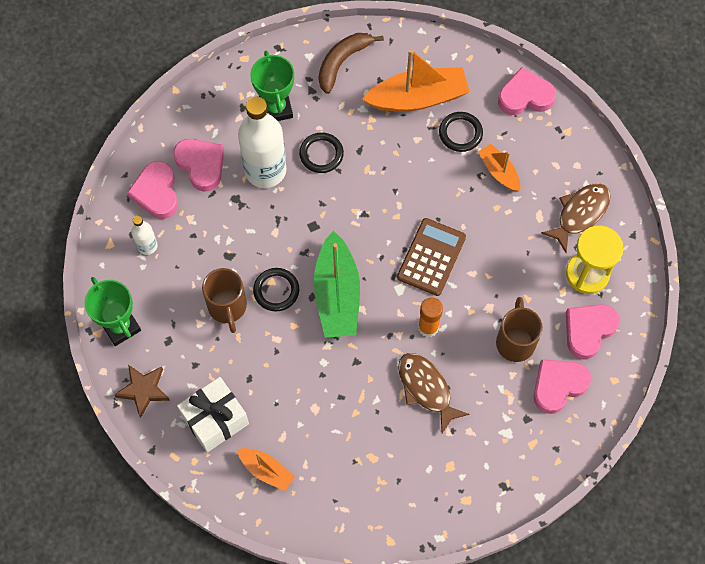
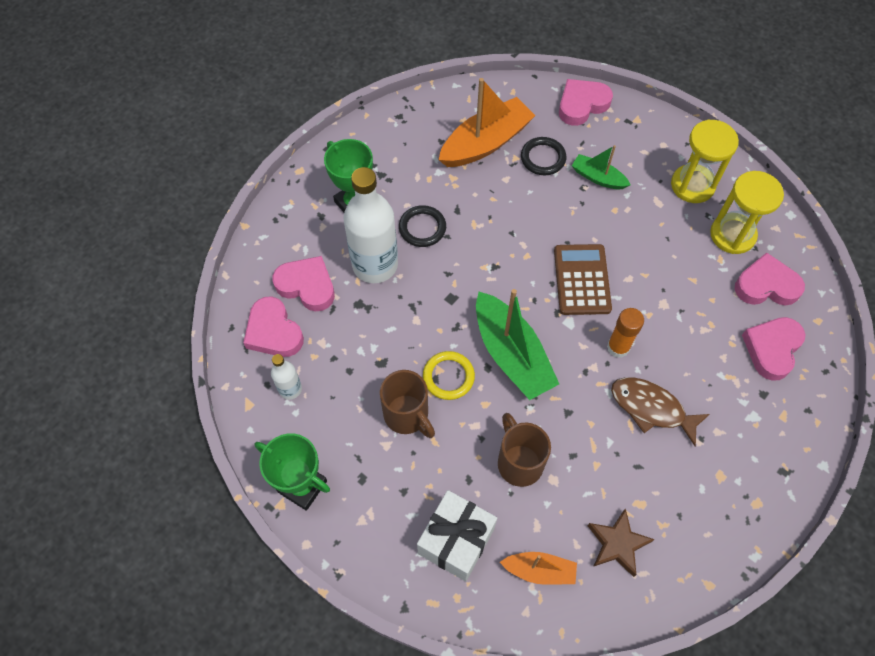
camera: 25 degrees left, 5 degrees down
(143, 390) = (362, 544): brown star -> brown star (617, 544)
(276, 290) = (448, 377): black ring -> yellow ring
(342, 62) = (397, 138): brown banana -> none
(499, 172) = (598, 177): orange boat -> green boat
(515, 341) = (707, 324): brown mug -> brown mug (519, 462)
(580, 214) = (692, 185): brown fish -> yellow hourglass
(588, 330) = (766, 285): pink heart -> pink heart turned 75 degrees clockwise

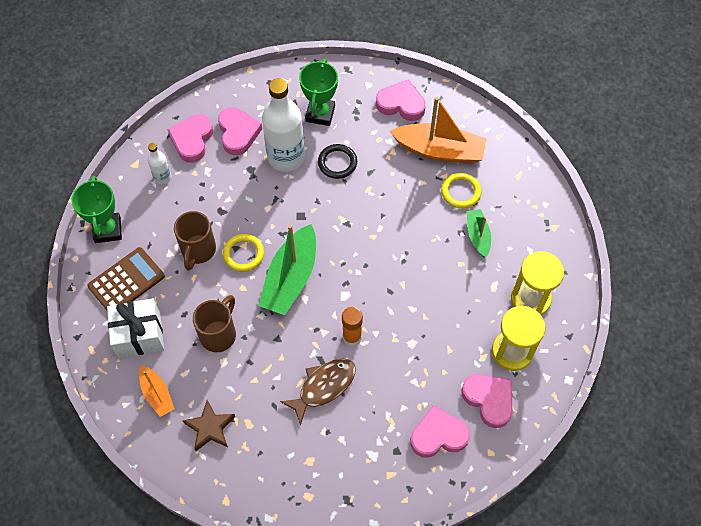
camera: 50 degrees right, 0 degrees up
(543, 158) = (461, 192): black ring -> yellow ring
(581, 280) = (384, 281): brown calculator -> brown calculator (126, 281)
(582, 104) = (531, 184): pink heart -> pink heart (401, 104)
(651, 408) = (323, 387): brown fish -> brown fish turned 60 degrees clockwise

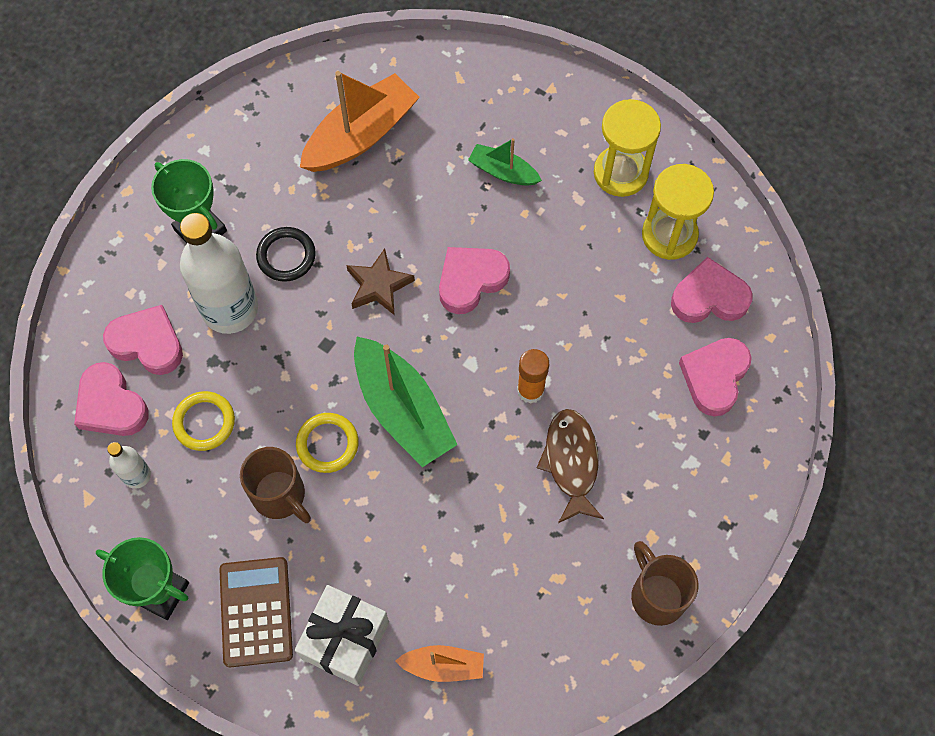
camera: 55 degrees left, 5 degrees up
(210, 428) = (532, 627): brown star -> brown star (378, 285)
(219, 334) = (415, 541): brown mug -> brown mug (656, 595)
(401, 104) = (263, 133): pink heart -> pink heart (471, 280)
(461, 192) = (433, 150): yellow ring -> yellow ring (204, 422)

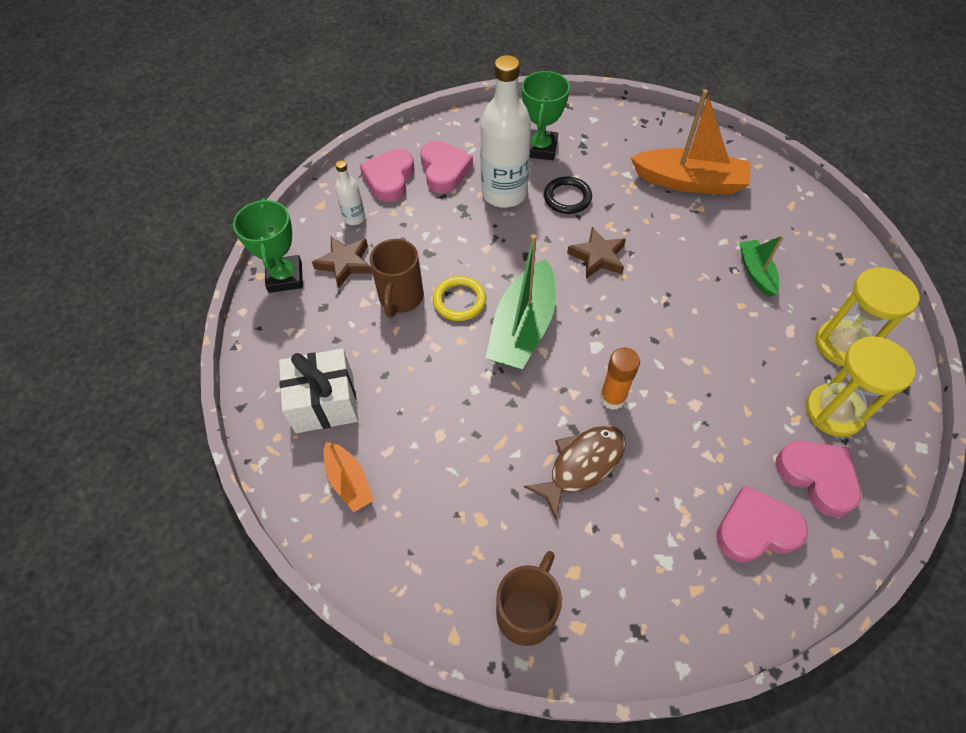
camera: 55 degrees right, 10 degrees down
(192, 522) = (345, 264): none -> brown star
(204, 422) = (417, 228): yellow ring -> none
(256, 612) = (308, 336): brown calculator -> none
(471, 280) = (656, 306): pink heart -> none

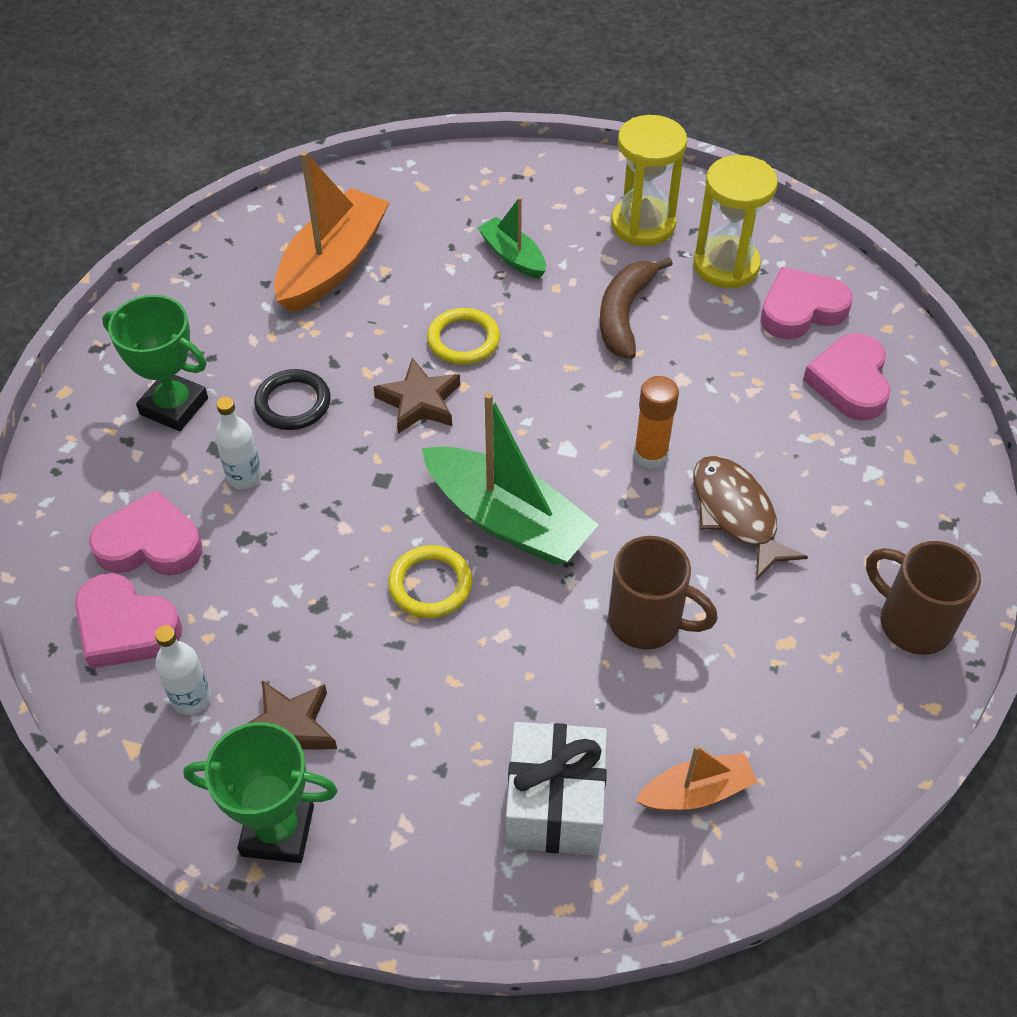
camera: 75 degrees left, 5 degrees down
(400, 298) = (395, 662): brown mug -> brown mug (648, 622)
(504, 193) = (244, 477): white bottle -> white bottle, size x0.47
(662, 265) = (463, 340): none -> yellow ring
(739, 353) = (624, 314): none -> brown banana
(756, 272) = (512, 256): green boat -> green boat turned 45 degrees clockwise

